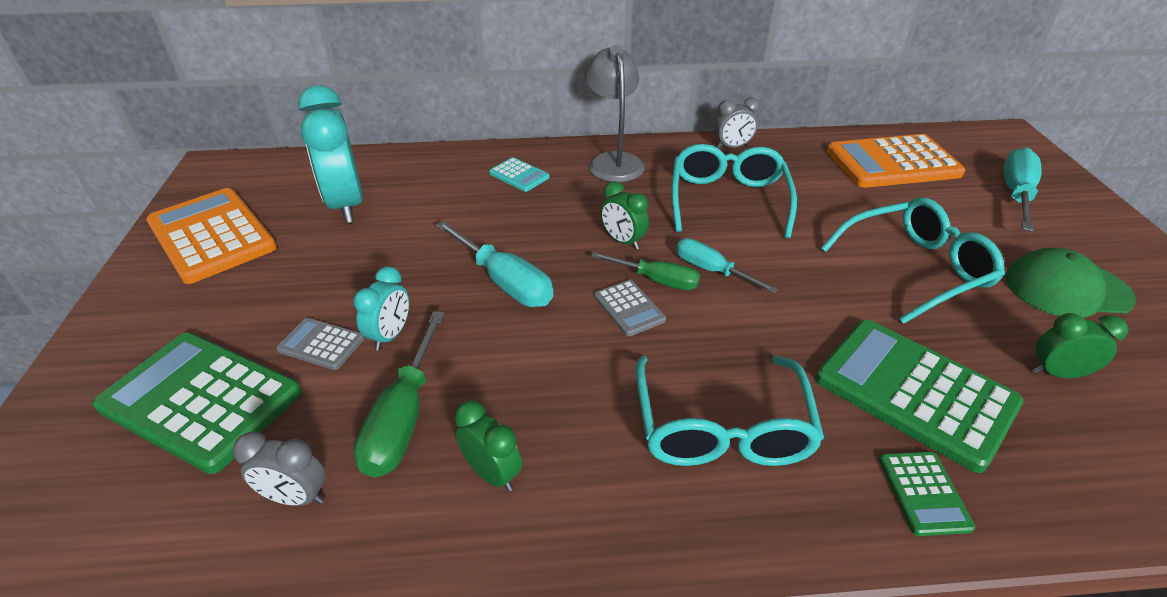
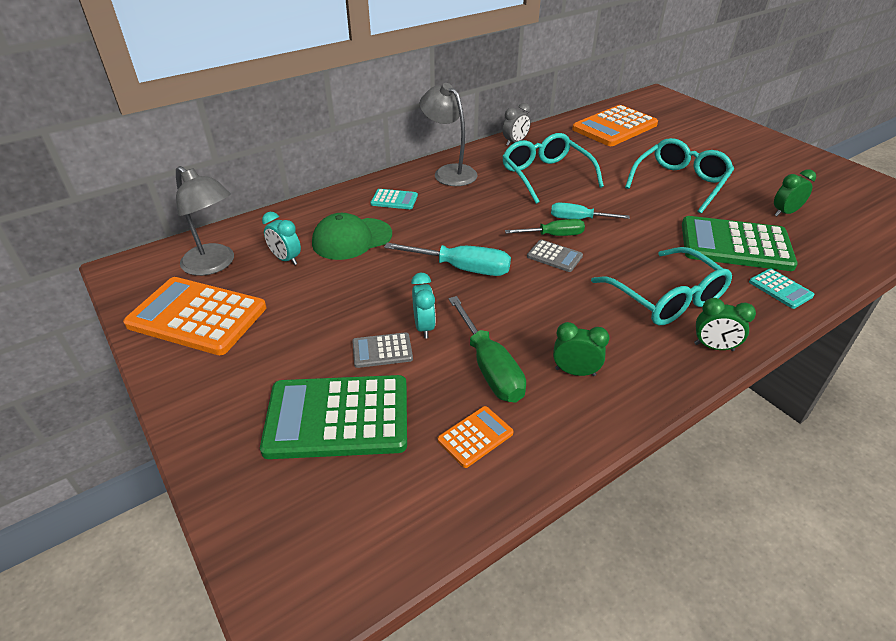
camera: 30 degrees left, 0 degrees up
(282, 188) = (214, 265): none -> grey lamp
(296, 497) = (475, 437): grey clock -> orange calculator
(346, 205) = (286, 259): turquoise clock -> turquoise clock, size x0.51
(623, 241) = (509, 220): green clock -> green clock (714, 347)
(923, 493) = (780, 289): green calculator -> turquoise calculator
(1016, 194) = (691, 128): turquoise screwdriver -> none
(1066, 289) = (754, 170): green cap -> green cap (352, 239)

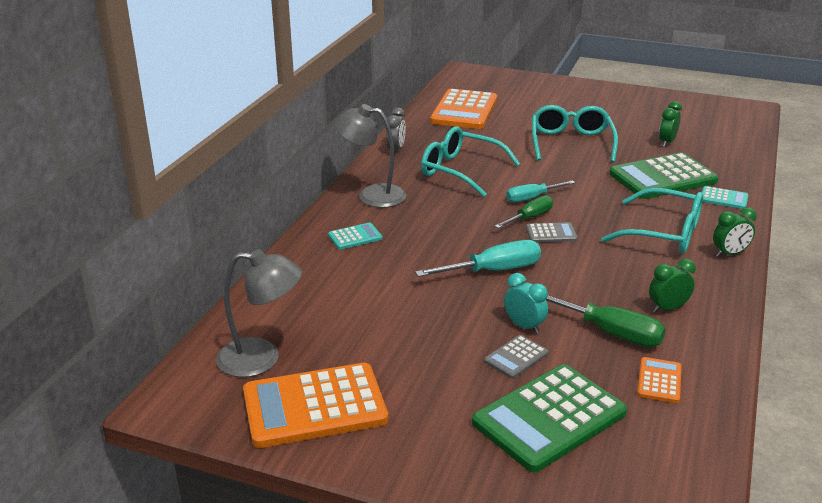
camera: 35 degrees left, 10 degrees down
(286, 259) = (327, 325): turquoise clock -> none
(352, 239) = (364, 284): green cap -> none

